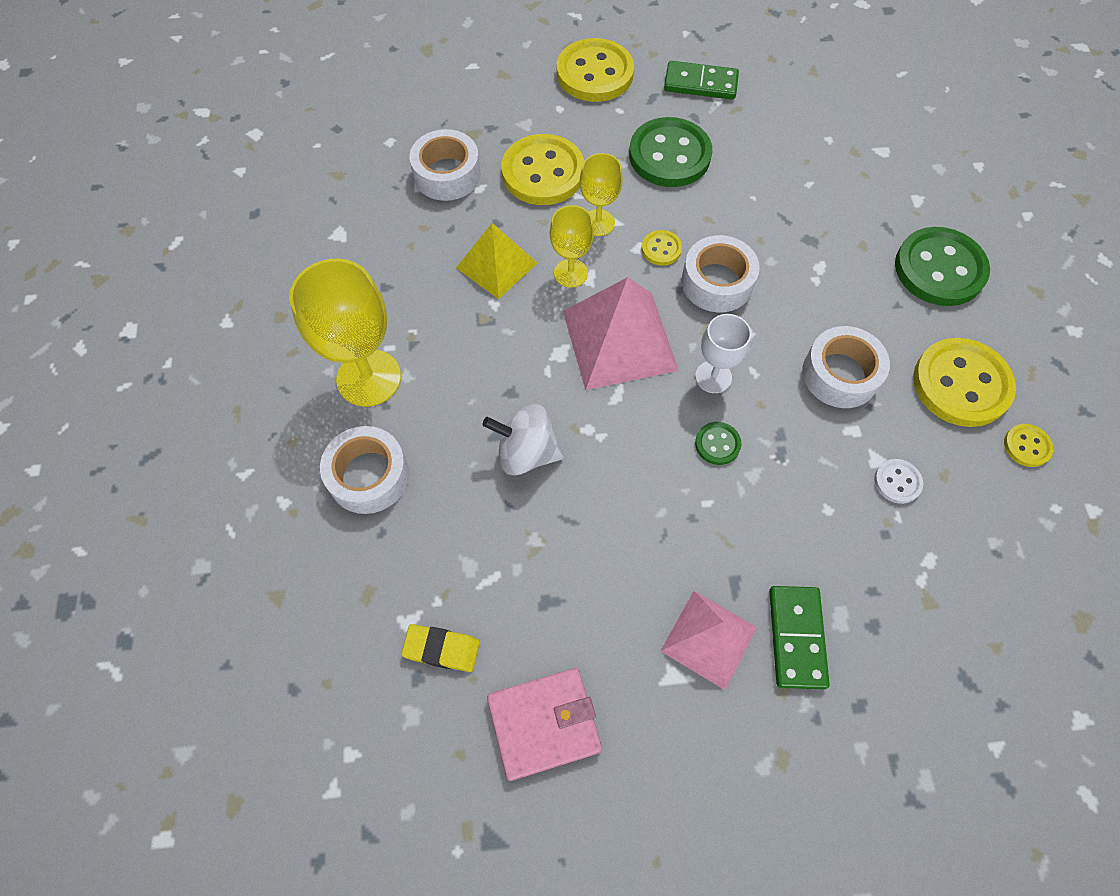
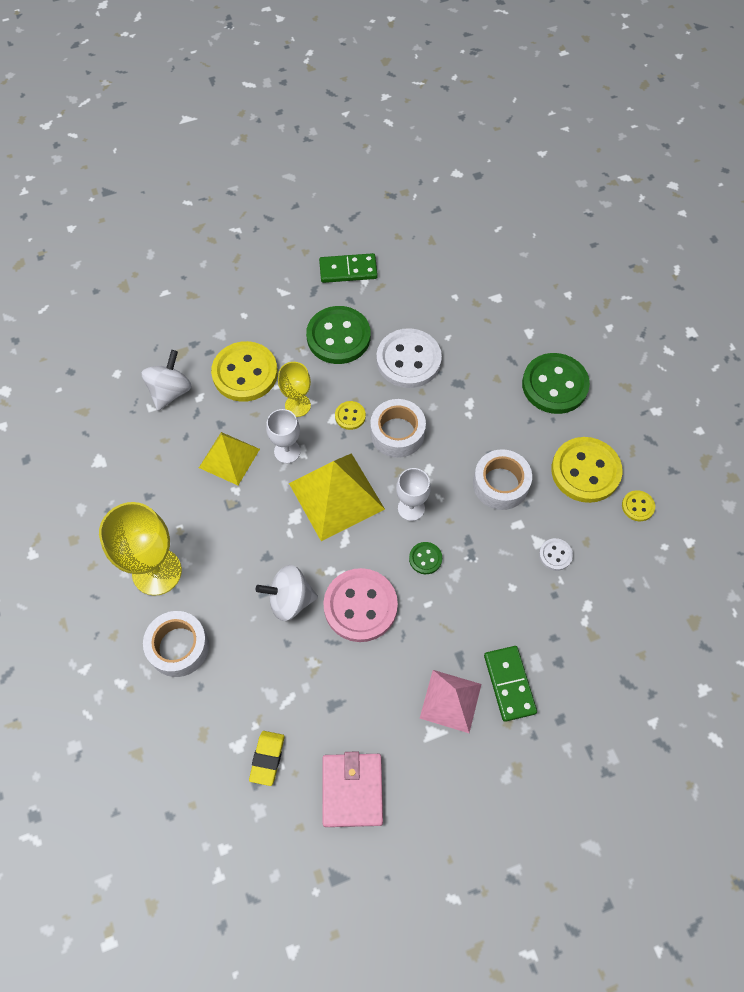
camera: 15 degrees left, 0 degrees up
(441, 649) = (267, 758): yellow eraser -> yellow eraser turned 75 degrees counterclockwise
(447, 174) = (170, 391): white tape -> white spinning top
(544, 724) = (352, 790): pink wallet -> pink wallet turned 60 degrees counterclockwise
(570, 273) = (287, 451): yellow goblet -> white goblet
(594, 73) = (264, 279): yellow button -> none
(616, 483) = (360, 606): none -> pink button
(619, 340) = (336, 496): pink pyramid -> yellow pyramid
(752, 199) = (408, 360): none -> white button

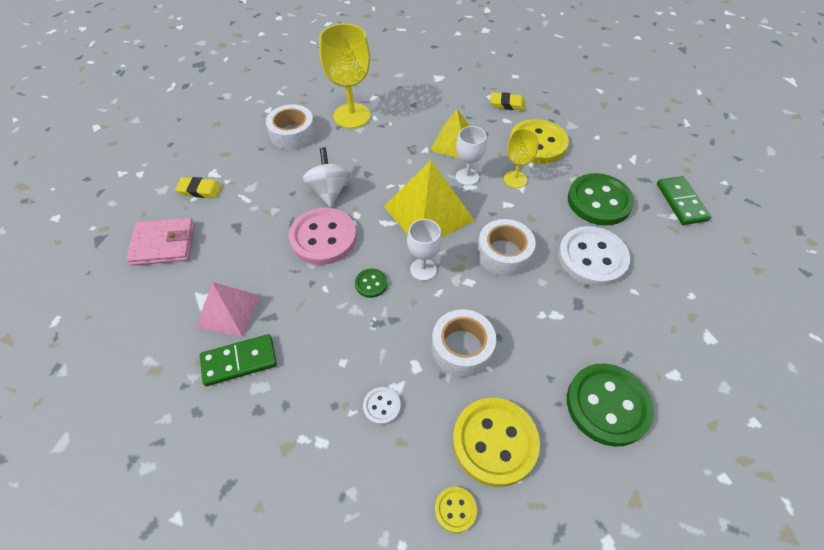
camera: 85 degrees right, 10 degrees down
(170, 391) = (507, 104): white spinning top -> yellow eraser
(350, 416) = (513, 216): yellow button -> none

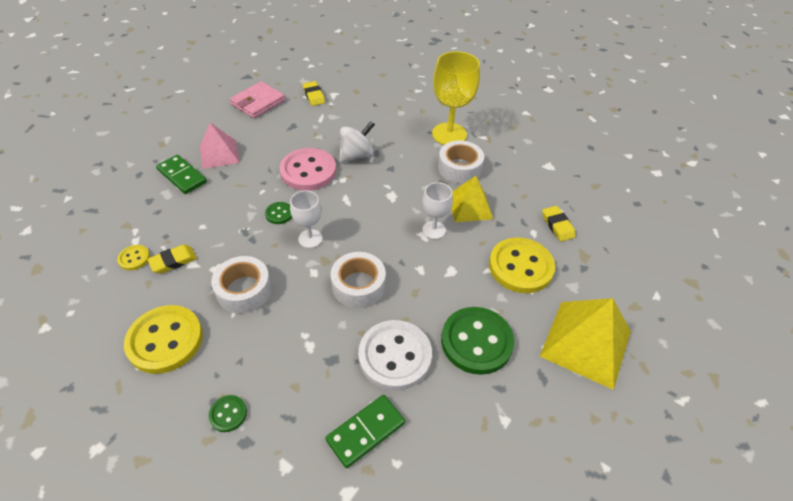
camera: 60 degrees right, 5 degrees down
(163, 244) = (258, 102): pink wallet -> pink wallet turned 75 degrees clockwise
(292, 134) = (402, 112): white tape -> white tape (459, 168)
(382, 406) = (173, 261): white button -> yellow eraser
(428, 213) = (372, 220): yellow pyramid -> yellow pyramid (585, 343)
(455, 509) = (103, 334): yellow button -> yellow button (134, 258)
(515, 179) = (456, 265): yellow goblet -> none
(607, 405) = (228, 414): green button -> green button, size x0.46
(681, 202) = (532, 423): green domino -> green domino (365, 431)

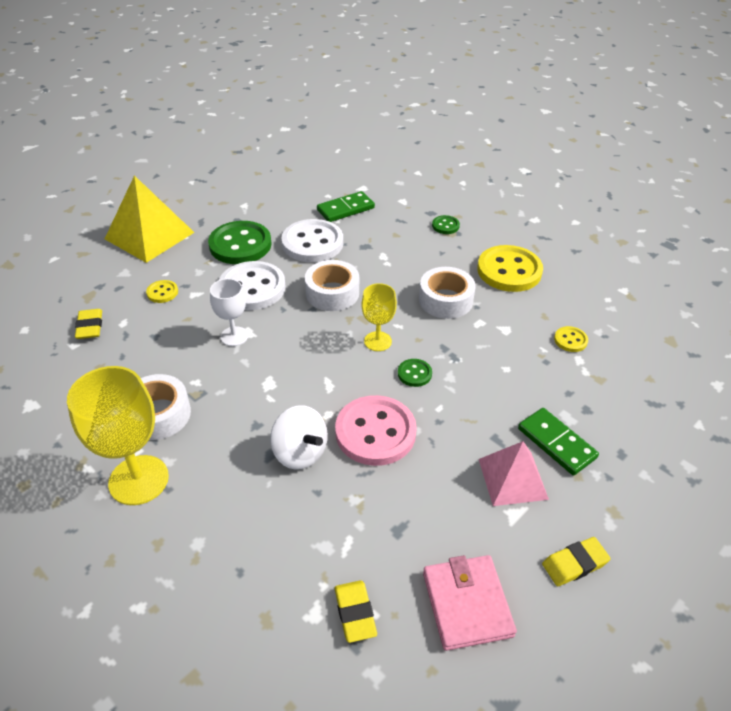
camera: 170 degrees left, 5 degrees down
(173, 261) = (526, 333): yellow eraser -> yellow eraser (574, 564)
(258, 102) = (467, 604): pink wallet -> pink wallet turned 60 degrees counterclockwise
(310, 238) = (378, 341): white goblet -> yellow goblet
(356, 155) = (300, 453): white spinning top -> white spinning top turned 105 degrees counterclockwise
(439, 282) = (252, 288): none -> white button
(470, 206) = (177, 359): yellow pyramid -> none
(520, 267) = (162, 292): yellow button -> yellow button, size x0.46

